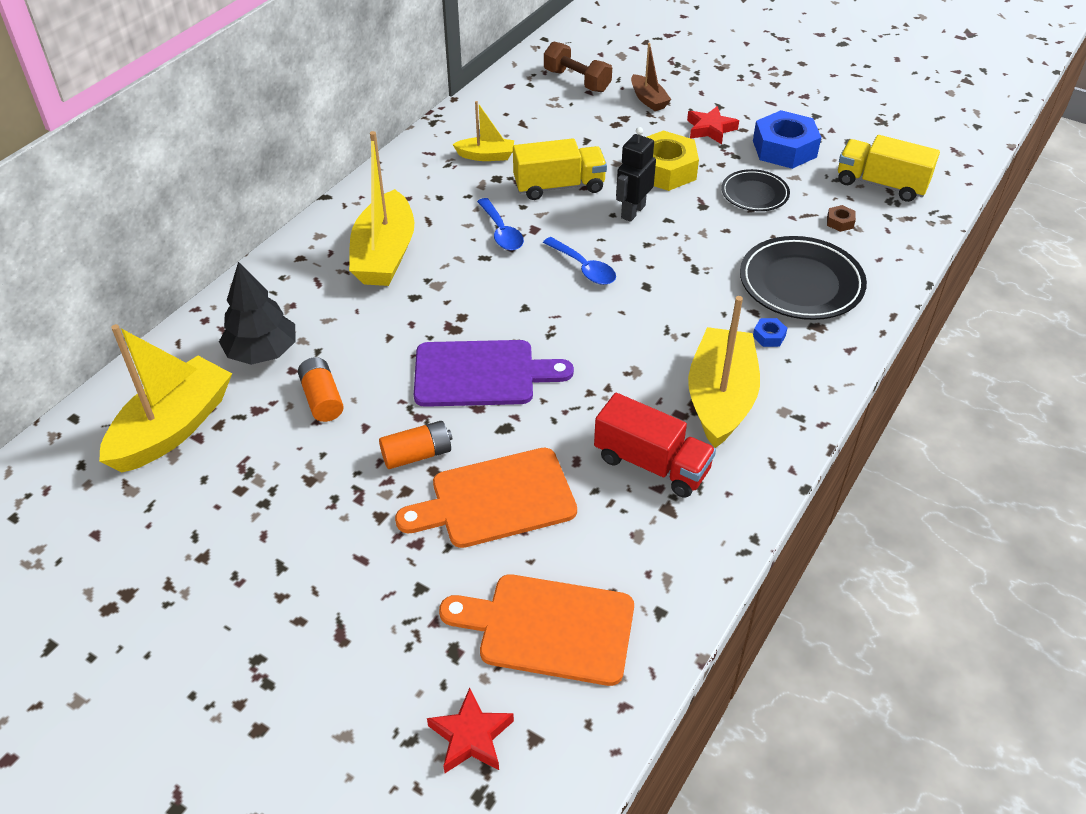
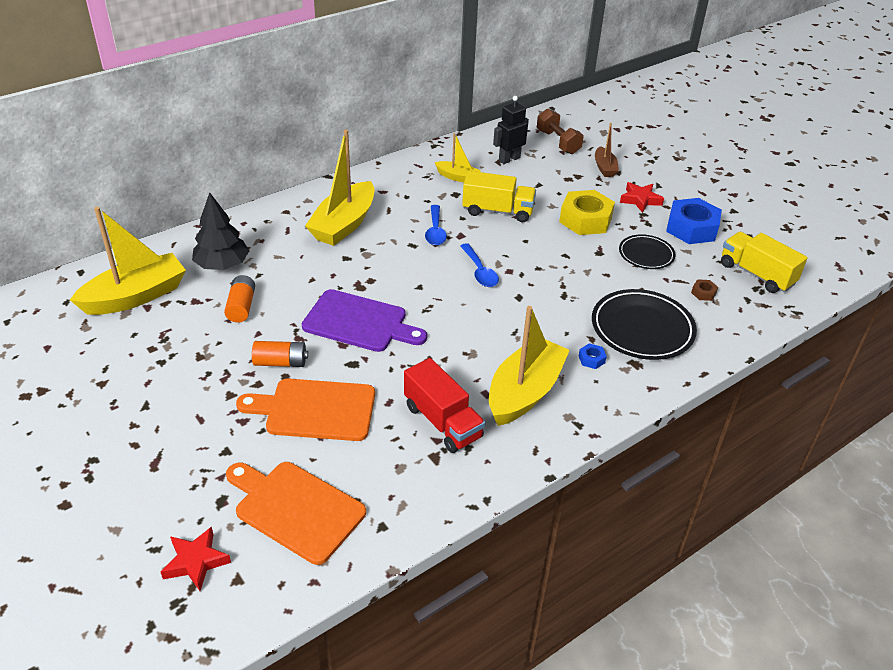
camera: 20 degrees right, 5 degrees down
(632, 212) = (542, 242): black robot -> black robot (509, 159)

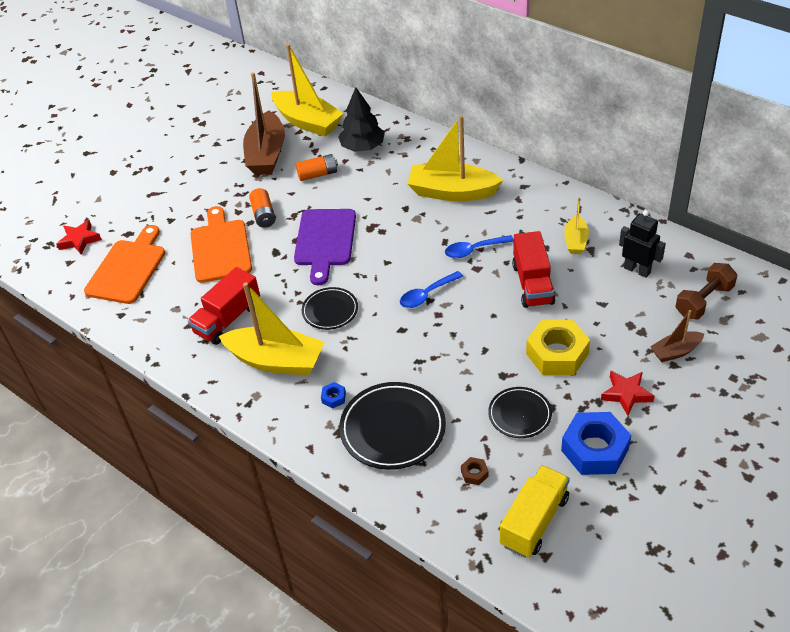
camera: 80 degrees right, 5 degrees up
(167, 341) = (266, 154): none -> brown boat
(469, 339) = (330, 311): none -> black plate
(497, 211) = (532, 284): yellow truck -> red truck

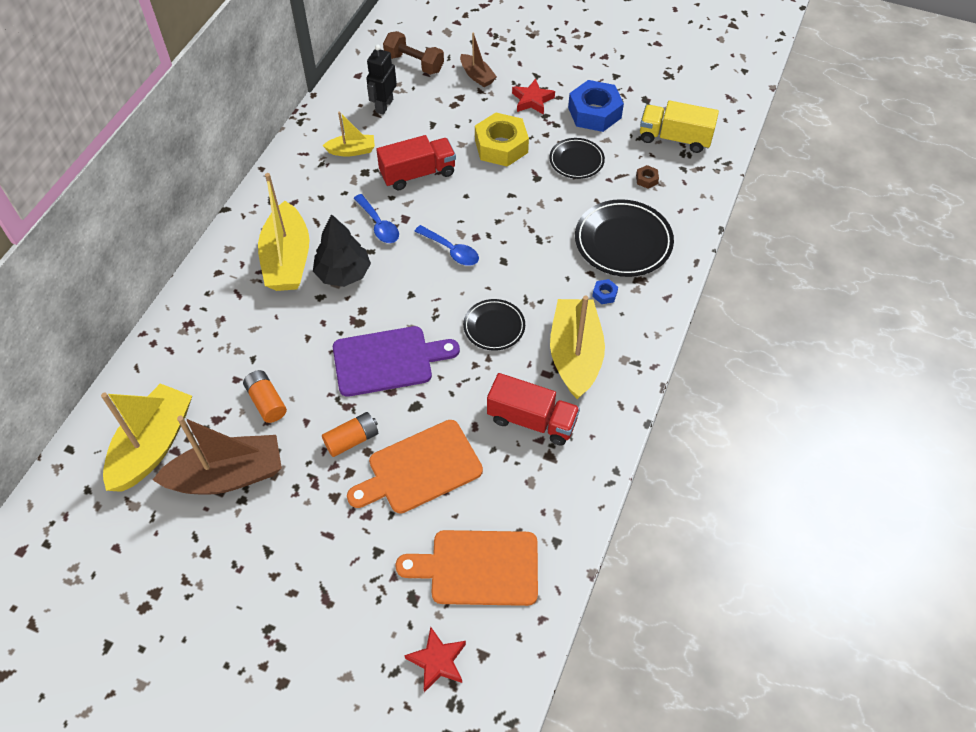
camera: 110 degrees left, 10 degrees up
(362, 147) = (208, 366): black tree -> black tree (343, 273)

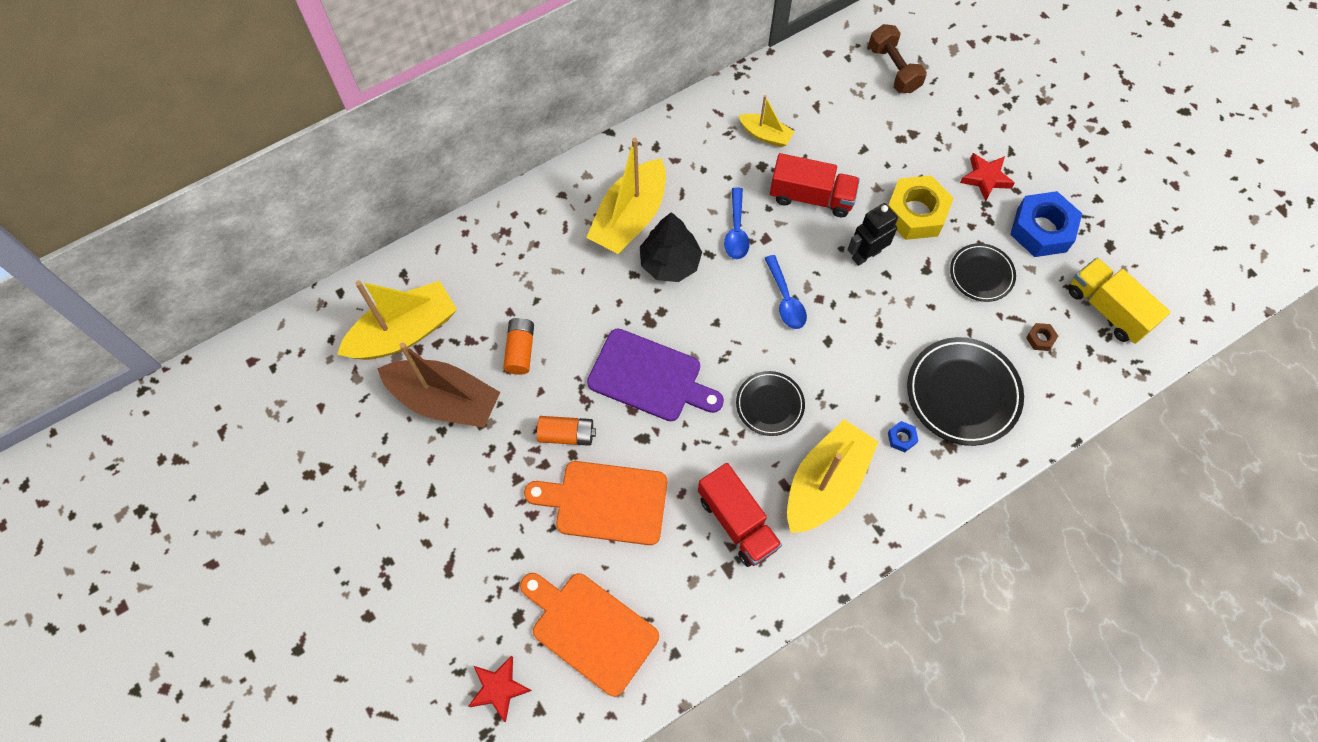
camera: 35 degrees right, 10 degrees up
(384, 106) = (830, 102): black robot -> black robot (866, 255)
(477, 76) = (948, 118): brown boat -> none

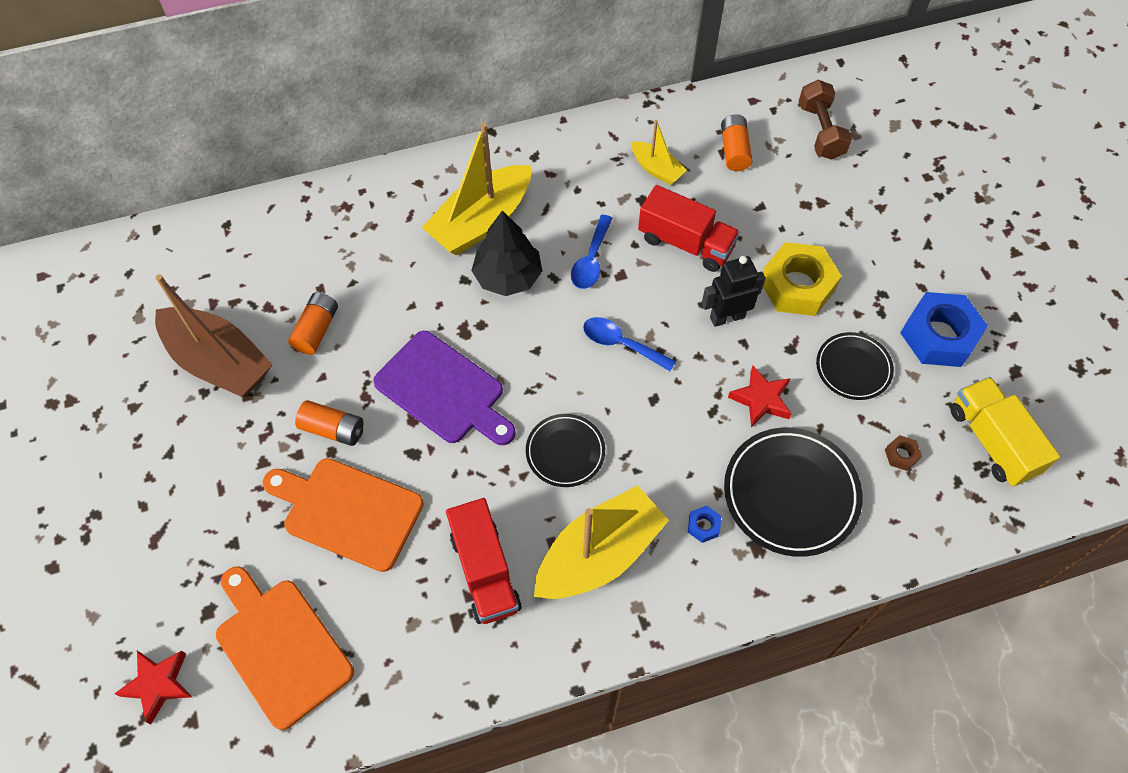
camera: 15 degrees right, 5 degrees down
(404, 332) = (204, 283): yellow boat -> none
(785, 299) = (621, 344): blue spoon -> blue spoon turned 120 degrees clockwise
(826, 103) = (734, 150): none -> orange battery
(985, 178) = (890, 266): red star -> red star (761, 399)

